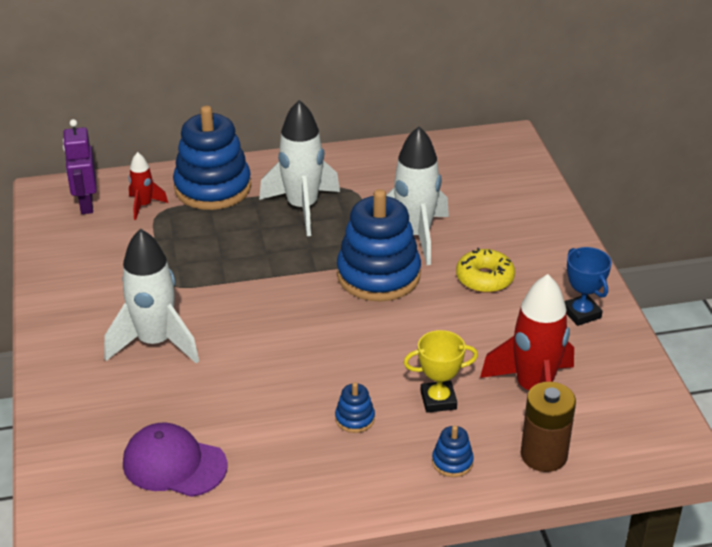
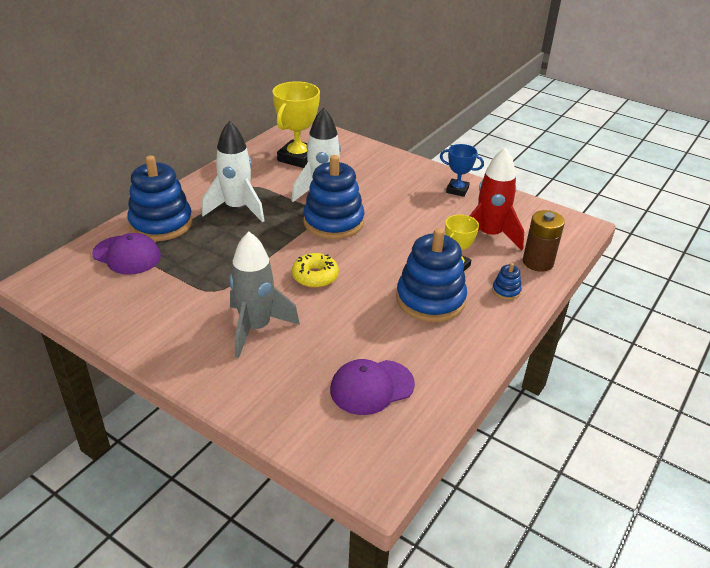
camera: 45 degrees left, 0 degrees up
(86, 205) = (80, 275): purple robot -> none
(144, 206) = (127, 255): red rocket -> purple cap
(155, 342) = (256, 328): white rocket -> grey rocket
(355, 419) = (430, 300): blue stacking toy -> blue stacking toy, size x2.40
(446, 178) = (297, 158): none -> yellow trophy
(484, 278) = (389, 196): yellow donut -> yellow donut (315, 276)

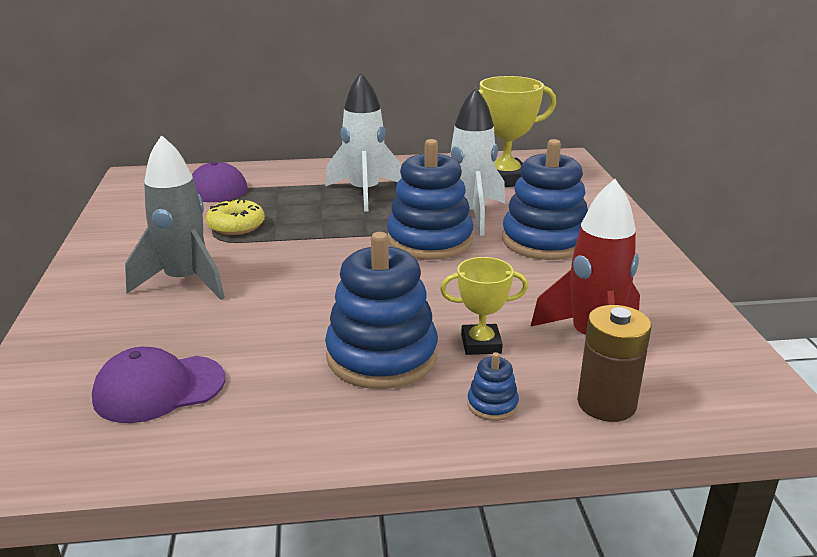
camera: 50 degrees right, 10 degrees down
(161, 224) = (285, 178): blue stacking toy -> blue stacking toy (544, 241)
(315, 276) = (316, 272): yellow donut -> yellow donut (236, 226)
(371, 387) = (159, 389): purple cap -> purple cap turned 45 degrees counterclockwise
(457, 190) = (643, 278): blue trophy -> none

